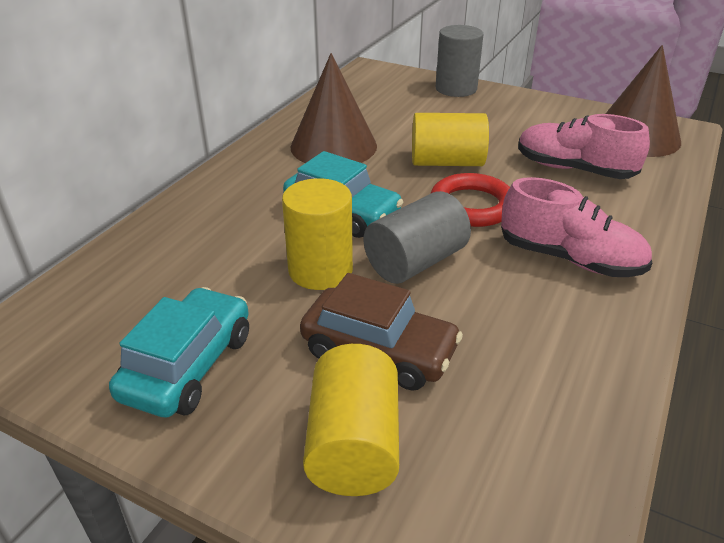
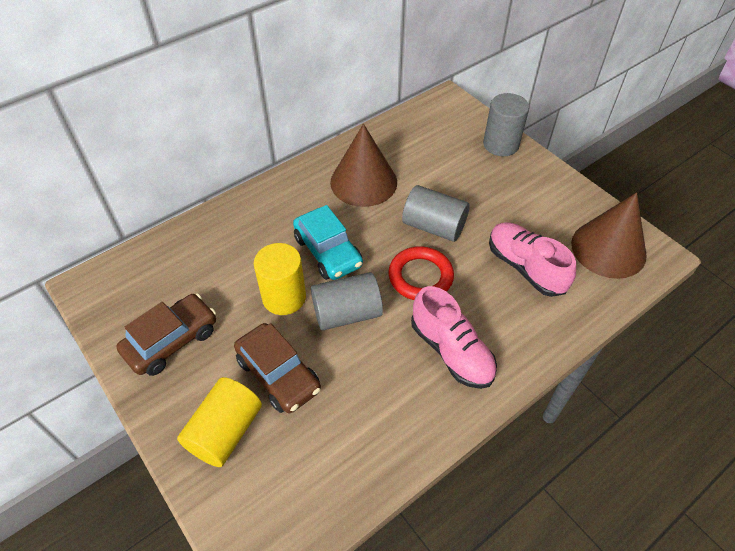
camera: 25 degrees right, 15 degrees up
(188, 366) = (172, 341): turquoise car -> brown car
(447, 162) = (434, 226): yellow cylinder -> grey cylinder

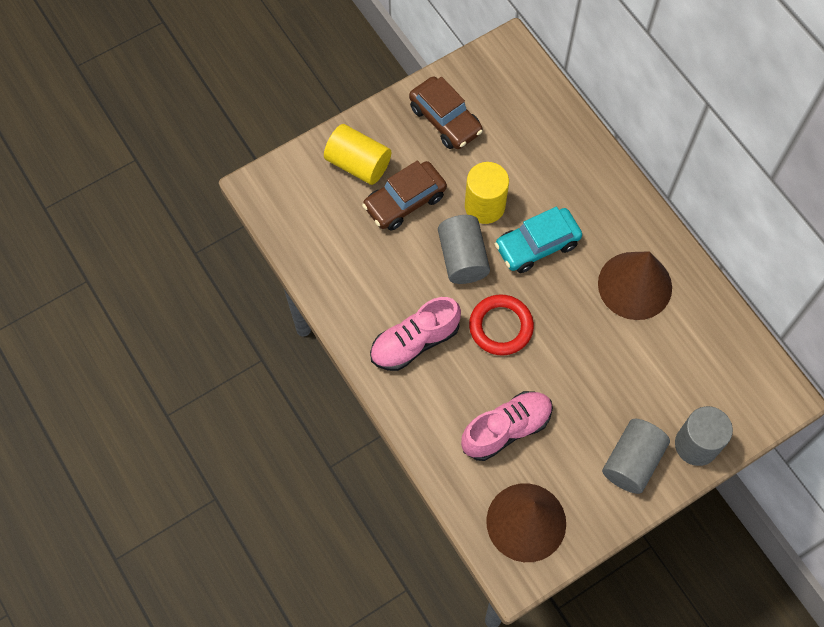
camera: 95 degrees right, 15 degrees up
(434, 226) = (566, 348): grey cylinder -> grey cylinder (632, 461)

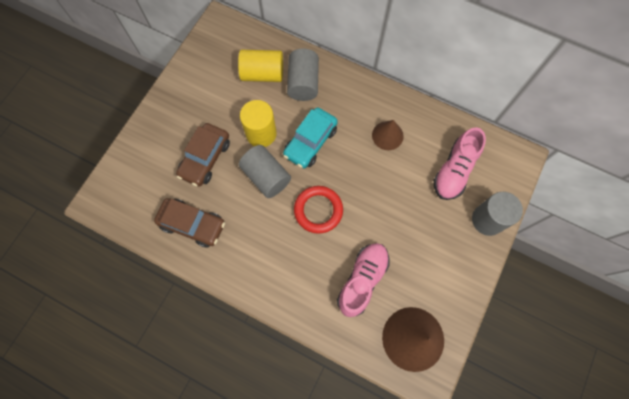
camera: 30 degrees left, 5 degrees up
(358, 164) = (159, 149): yellow cylinder -> yellow cylinder (262, 74)
(414, 342) = (266, 253): pink shoe -> pink shoe (454, 171)
(445, 120) = (202, 89): brown car -> brown car (192, 224)
(632, 461) = (455, 255): grey cylinder -> grey cylinder (303, 83)
(635, 285) = (387, 135): brown cone -> brown cone, size x0.58

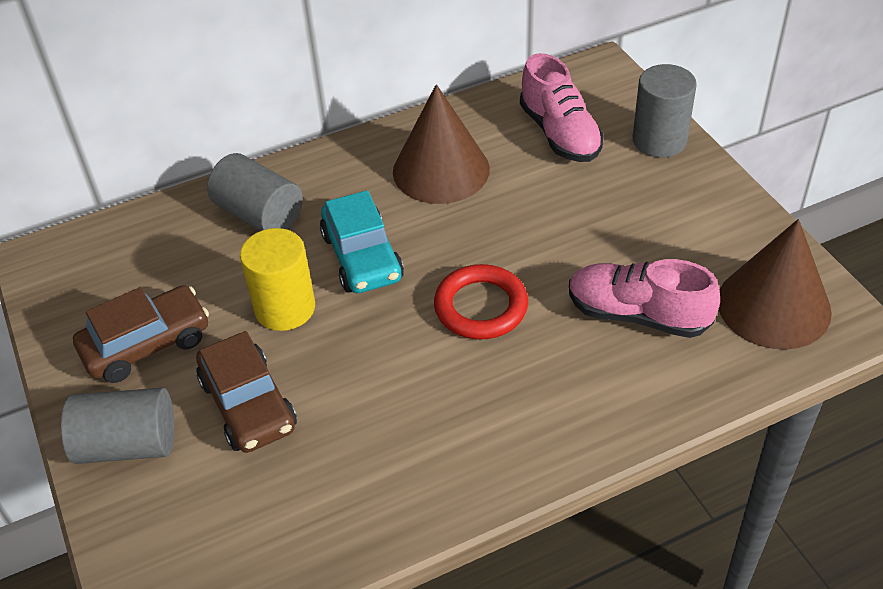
camera: 50 degrees left, 25 degrees down
(192, 224) = (347, 488): brown car -> brown car (147, 344)
(262, 74) = (189, 252): yellow cylinder -> none
(266, 177) = (363, 340): grey cylinder -> grey cylinder (128, 444)
(362, 280) = (638, 315): pink shoe -> pink shoe turned 45 degrees counterclockwise
(387, 135) = (441, 170): brown cone -> brown cone, size x1.72

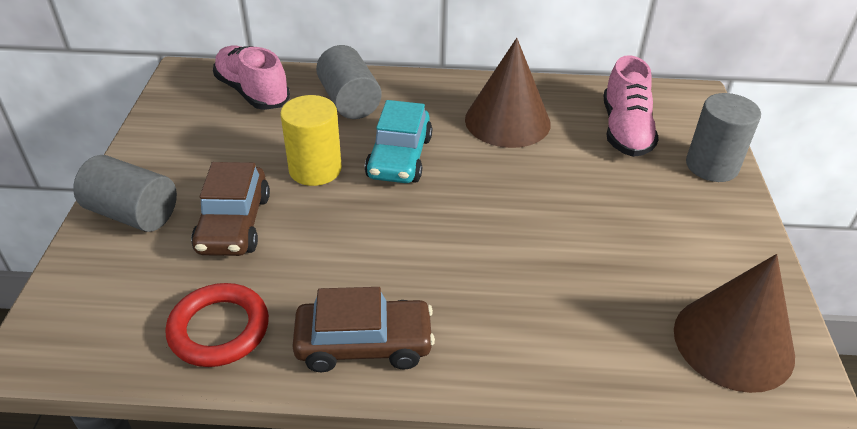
camera: 25 degrees right, 5 degrees down
(147, 344) = (203, 154): brown car -> brown car (364, 344)
(481, 307) = (463, 230): red ring -> red ring (219, 329)
(638, 315) = (594, 293): pink shoe -> pink shoe (252, 92)

